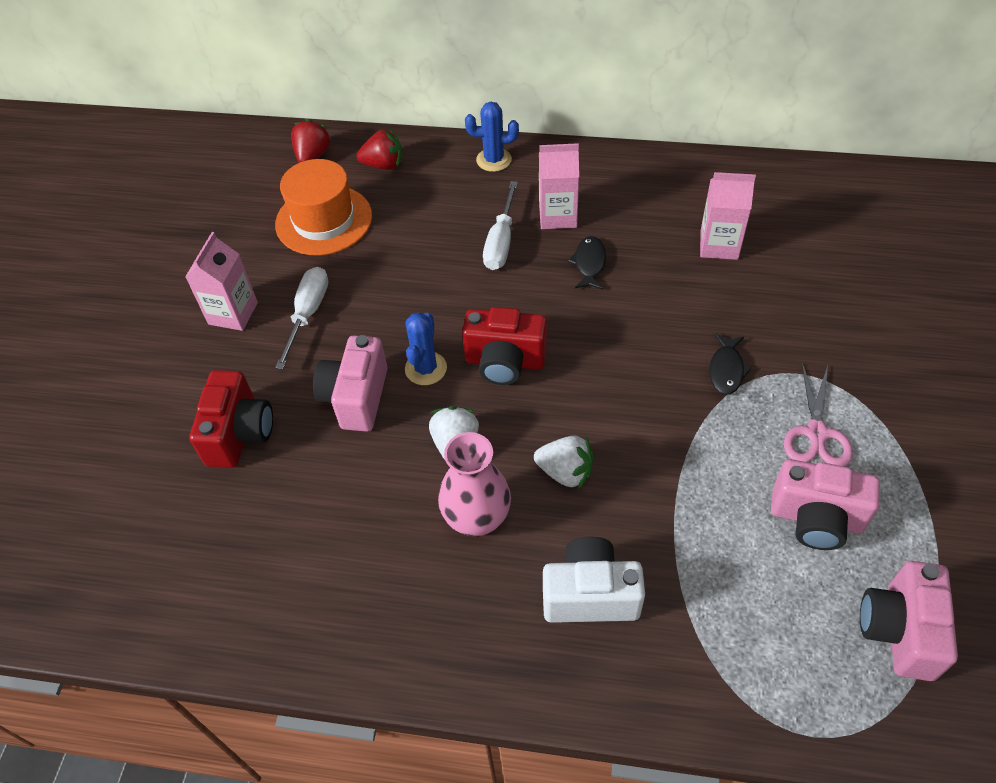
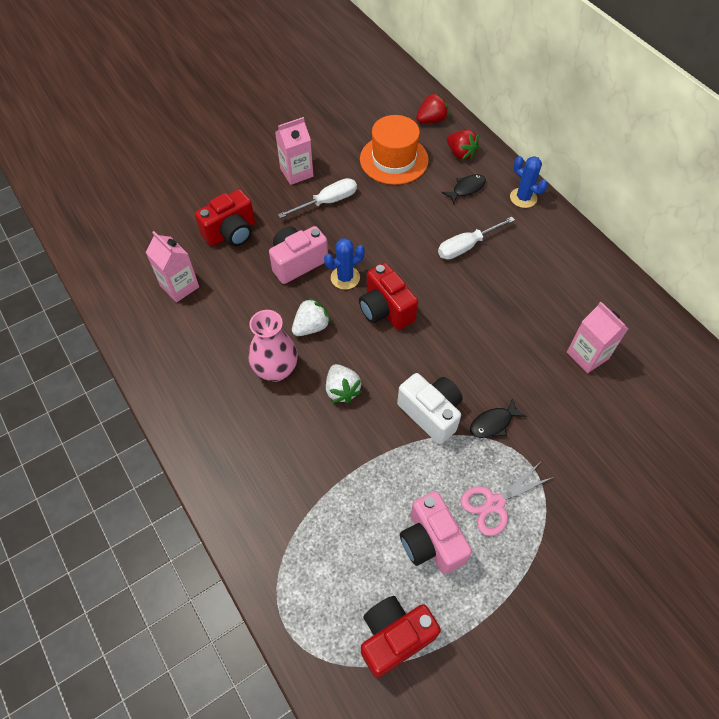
camera: 45 degrees right, 5 degrees up
(557, 216) = (516, 258): pink carton -> pink carton (179, 286)
(589, 263) = (498, 299): black fish -> black fish (466, 189)
(590, 595) = (277, 456): white camera -> white camera (431, 413)
(899, 630) = (394, 637): pink camera -> red camera

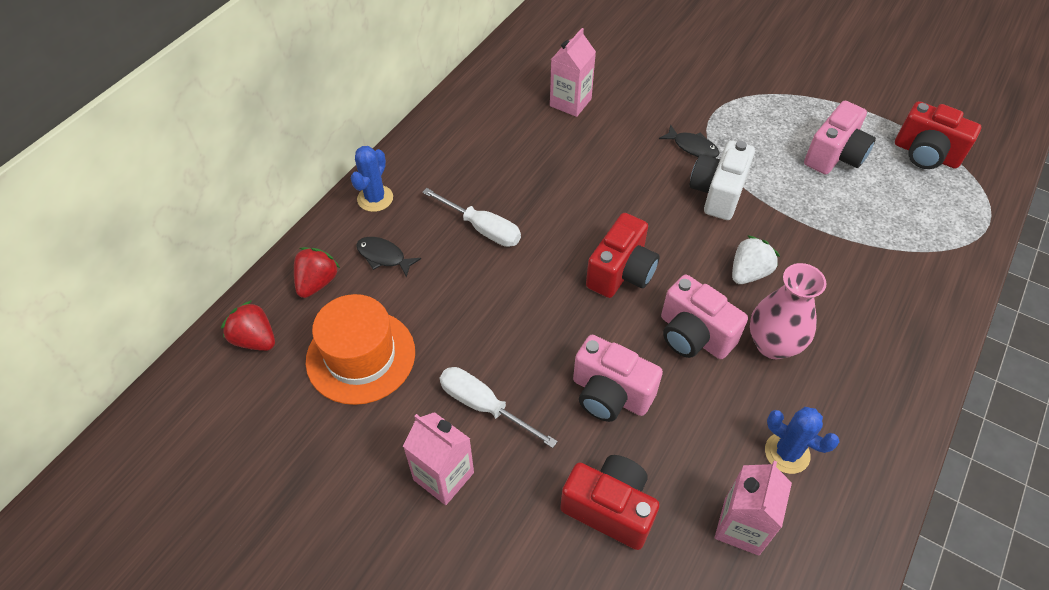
camera: 115 degrees left, 5 degrees down
(311, 327) = (693, 335): white strawberry -> pink camera
(345, 278) = (601, 330): blue cactus -> blue cactus (787, 453)
(495, 504) = (767, 126): pink scissors -> none

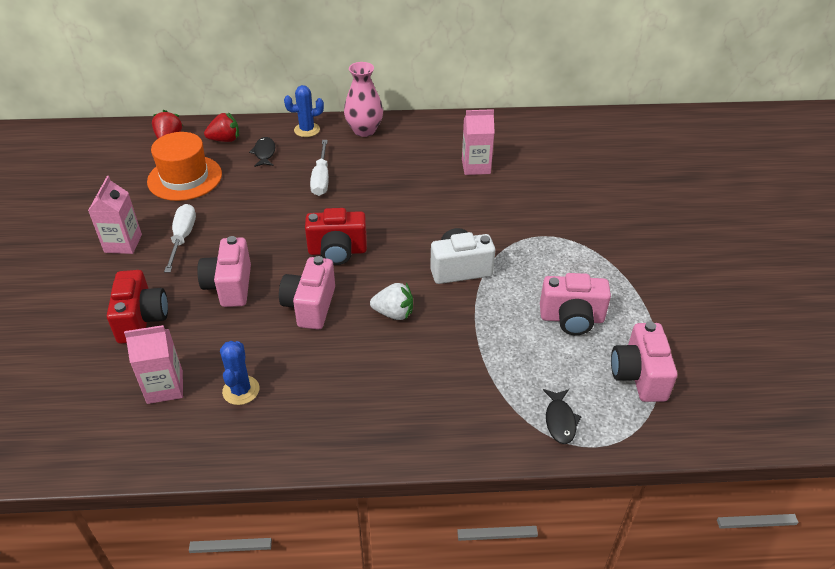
camera: 55 degrees right, 10 degrees down
(692, 147) = (495, 239): black fish -> black fish (560, 421)
(773, 344) = (334, 350): pink vase -> pink vase (364, 130)
(925, 154) = (639, 376): red camera -> pink camera

